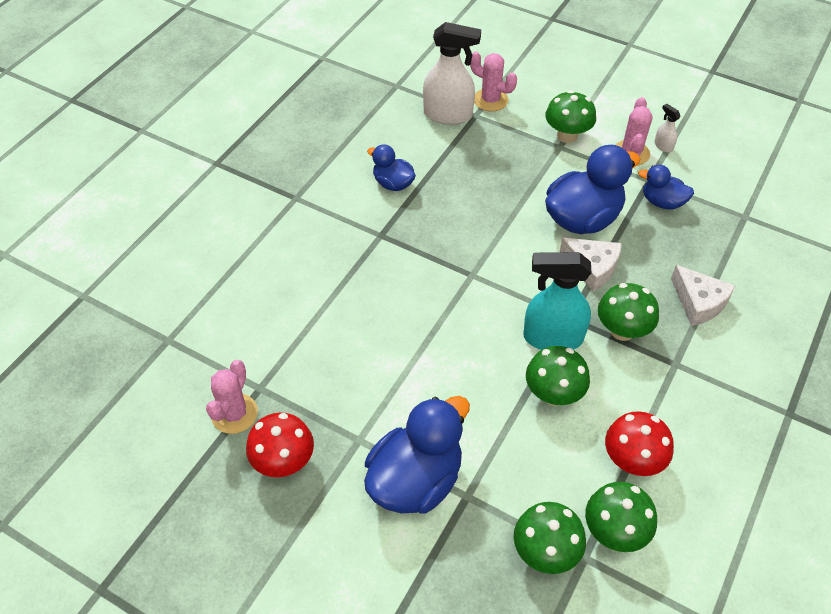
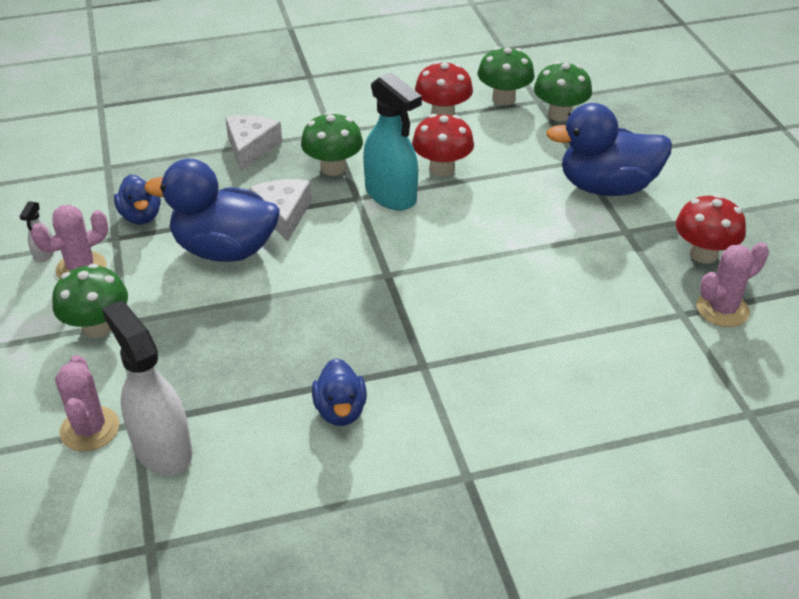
camera: 135 degrees left, 10 degrees down
(553, 394) = (442, 169): green mushroom -> red mushroom

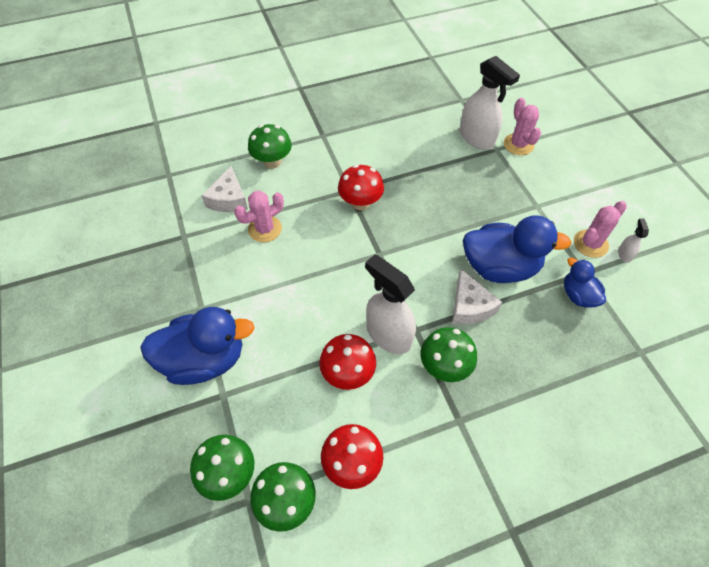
camera: 175 degrees right, 15 degrees up
(97, 327) = (551, 201): green mushroom -> green mushroom (272, 162)
(251, 147) = (527, 390): white cheese -> white cheese (229, 199)
(340, 410) = (391, 162): blue duck -> none
(391, 195) = (388, 334): turquoise spray bottle -> white spray bottle
(703, 254) = (149, 289): red mushroom -> red mushroom (360, 203)
(722, 309) = (155, 241): pink cactus -> pink cactus (265, 229)

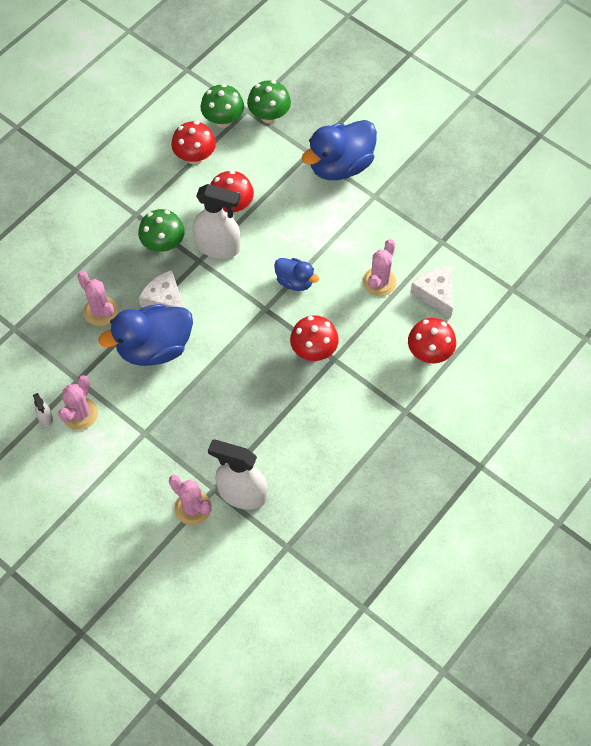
camera: 150 degrees right, 5 degrees up
(272, 162) = (429, 353): green mushroom -> red mushroom
(540, 326) = (100, 311): none -> pink cactus
(578, 295) = (77, 354): blue duck -> blue duck (295, 281)

